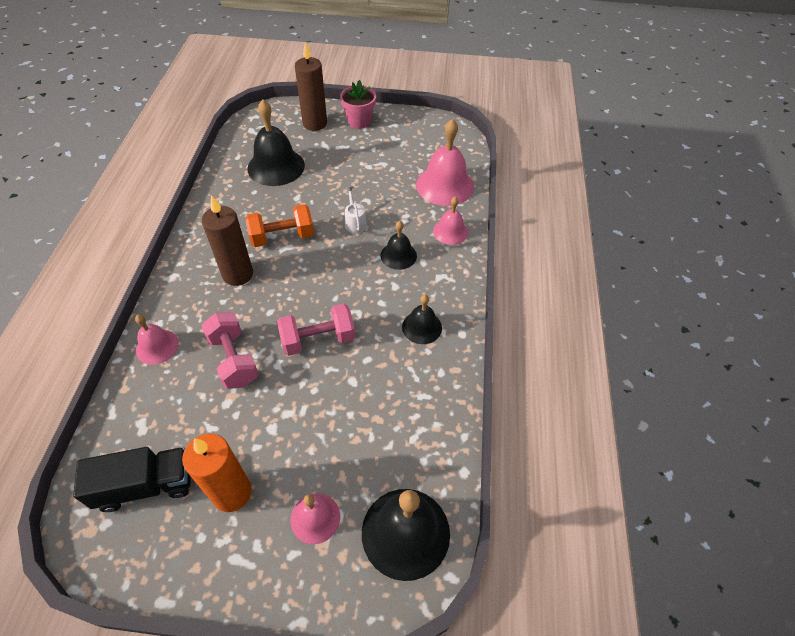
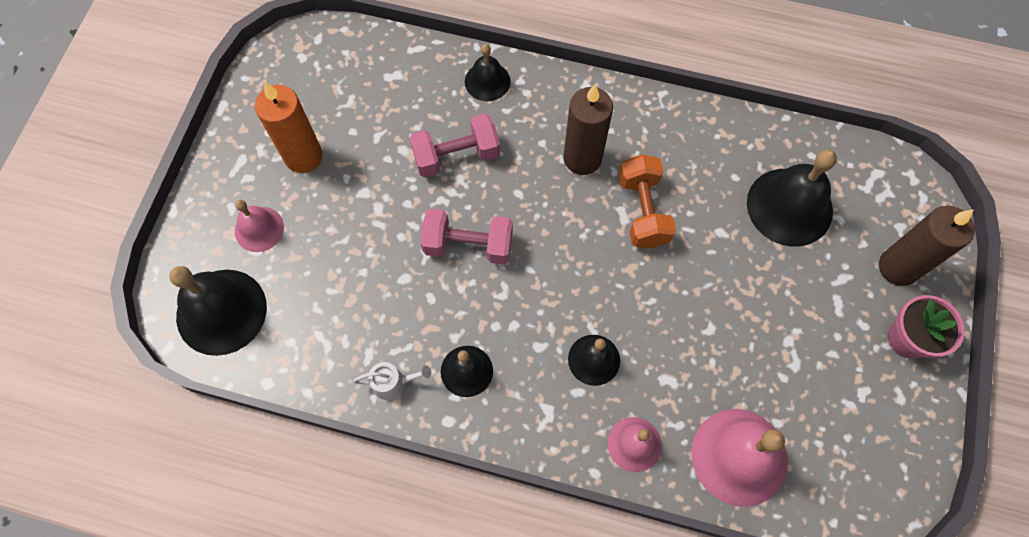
camera: 100 degrees right, 15 degrees up
(146, 485) = (329, 85): black truck -> none
(157, 346) = (487, 81): pink bell -> black bell
(318, 339) = (468, 245): pink dumbbell -> pink dumbbell turned 75 degrees counterclockwise
(355, 222) = (663, 307): white watering can -> white watering can (393, 383)

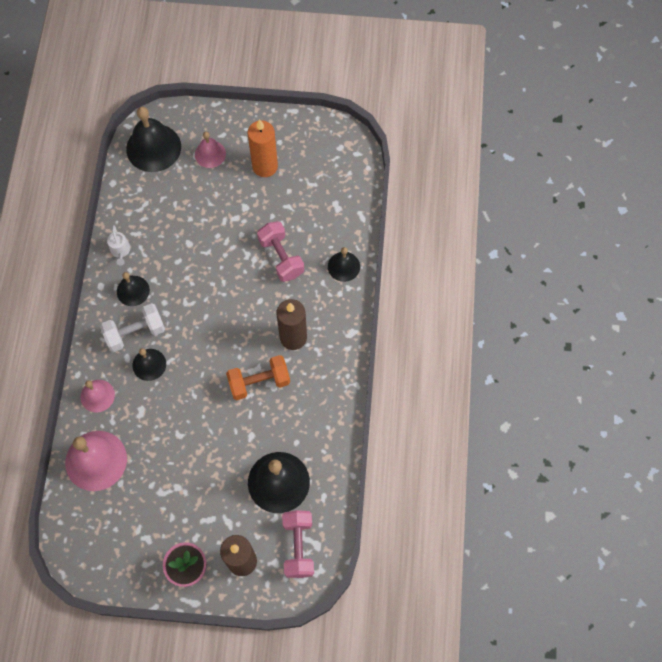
camera: 80 degrees right, 0 degrees up
(468, 245) = (217, 276): pink dumbbell -> pink dumbbell (298, 546)
(538, 374) = (135, 333): none -> white dumbbell

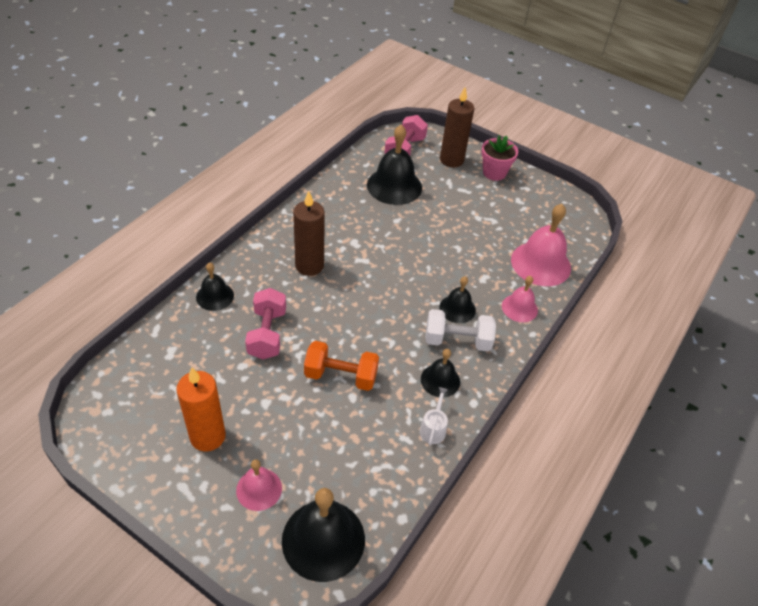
camera: 155 degrees left, 20 degrees down
(259, 382) = (364, 249): orange dumbbell -> orange dumbbell (341, 376)

